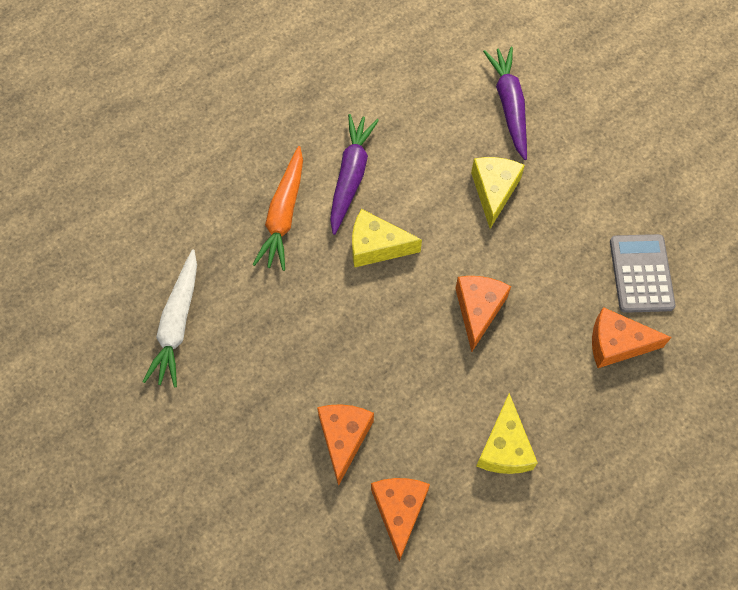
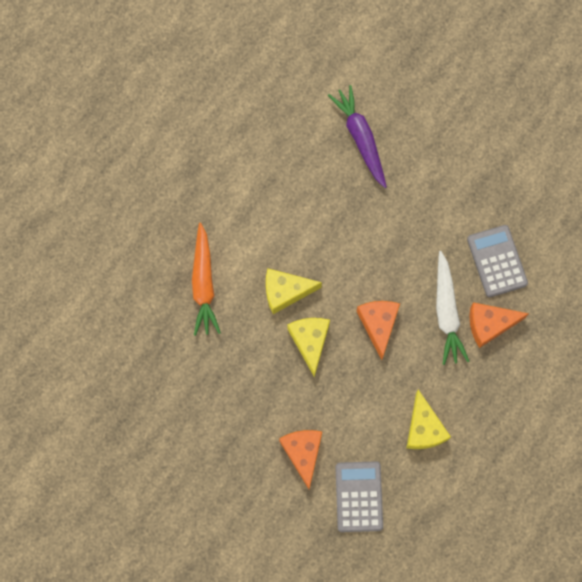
camera: 15 degrees left, 10 degrees up
(177, 324) = (148, 397): white carrot -> white carrot (446, 312)
(351, 176) = (248, 236): purple carrot -> none
(399, 511) = (358, 496): orange cheese -> grey calculator
(494, 191) = (366, 220): yellow cheese -> yellow cheese (310, 342)

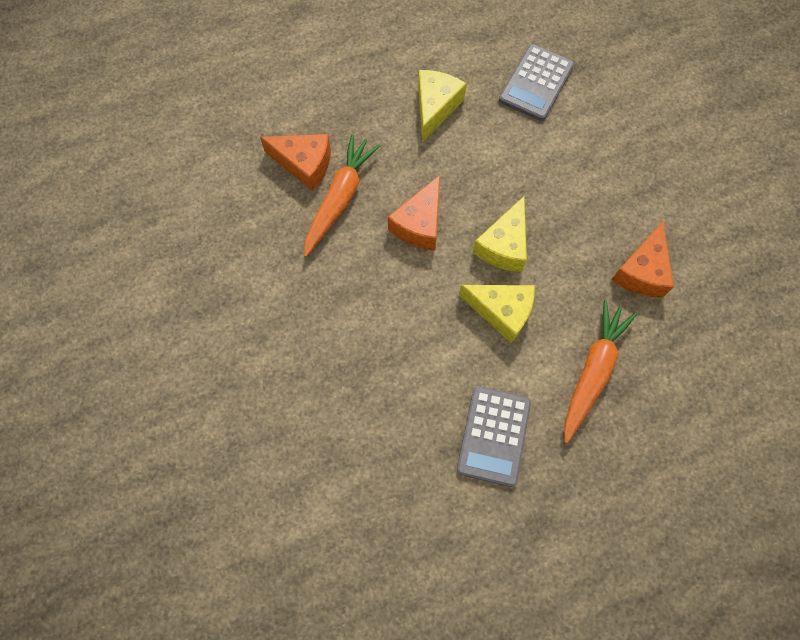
camera: 150 degrees left, 5 degrees down
(303, 453) = (571, 146): orange cheese -> orange cheese (641, 271)
(360, 138) = (306, 443): purple carrot -> none
(446, 312) = (339, 199): white carrot -> orange carrot
(497, 261) = (252, 220): grey calculator -> grey calculator (494, 436)

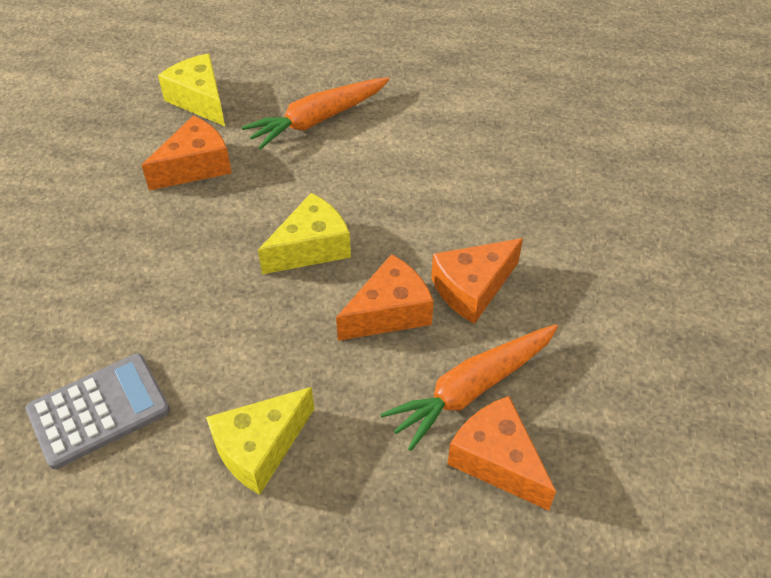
camera: 150 degrees left, 20 degrees down
(376, 270) = (472, 288): none -> orange cheese
(494, 436) = (444, 116): grey calculator -> none
(501, 312) = (363, 195): yellow cheese -> yellow cheese (200, 100)

